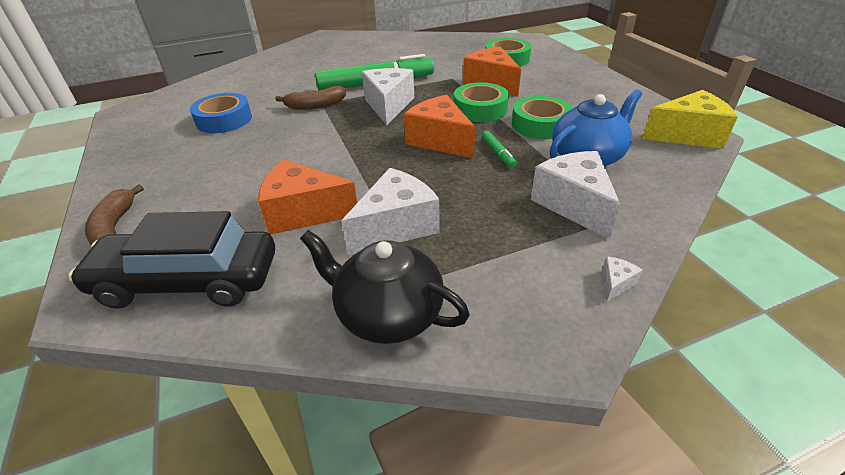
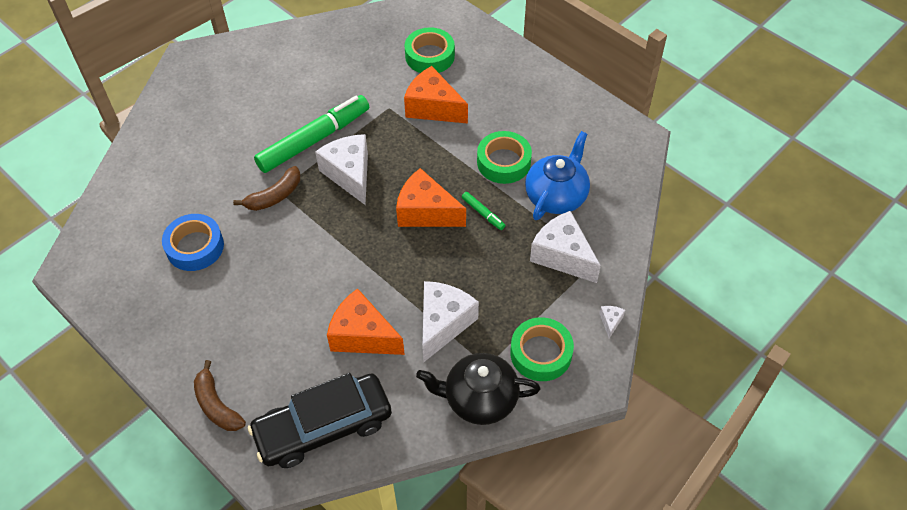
camera: 25 degrees left, 15 degrees up
(304, 213) = (363, 335): orange cheese -> orange cheese turned 45 degrees clockwise
(480, 109) = (440, 154): green tape -> green tape (541, 353)
(687, 135) = (626, 141): yellow cheese -> none

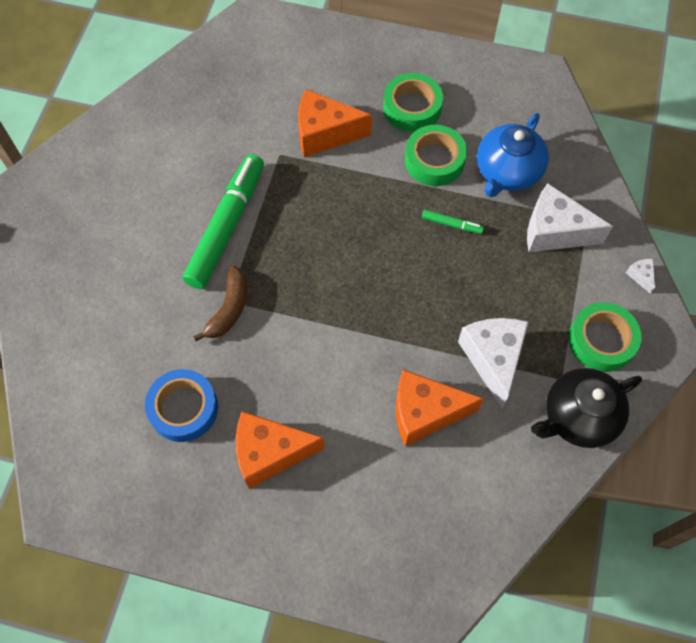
camera: 30 degrees left, 10 degrees up
(216, 405) = (332, 567): brown banana -> none
(323, 427) = (454, 529): black car -> none
(349, 174) = (291, 247): white cheese -> none
(426, 212) = (396, 250): orange cheese -> orange cheese (270, 453)
(430, 56) = (282, 78): green tape -> green tape (412, 108)
(556, 196) = (507, 172): blue teapot -> blue teapot turned 150 degrees counterclockwise

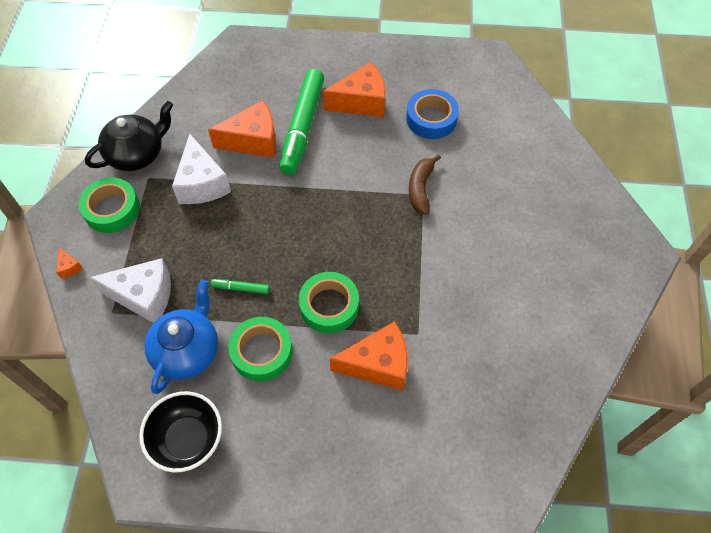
camera: 170 degrees right, 5 degrees down
(226, 226) = (445, 254): green marker -> green marker (302, 127)
(412, 108) = (291, 412): green tape -> green tape (329, 306)
(505, 100) = (188, 440): none -> black bowl
(640, 276) = (69, 267): white cheese -> orange cheese

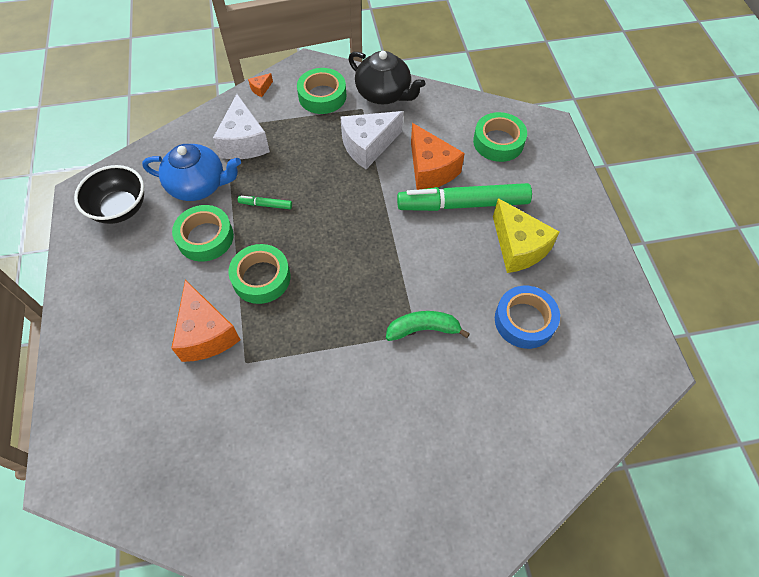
camera: 75 degrees right, 0 degrees up
(241, 288) = (265, 205): green marker -> green marker turned 75 degrees counterclockwise
(242, 82) = (498, 142): none -> green tape
(361, 102) = (518, 247): orange cheese -> yellow cheese
(420, 188) = (423, 329): brown banana -> green banana

